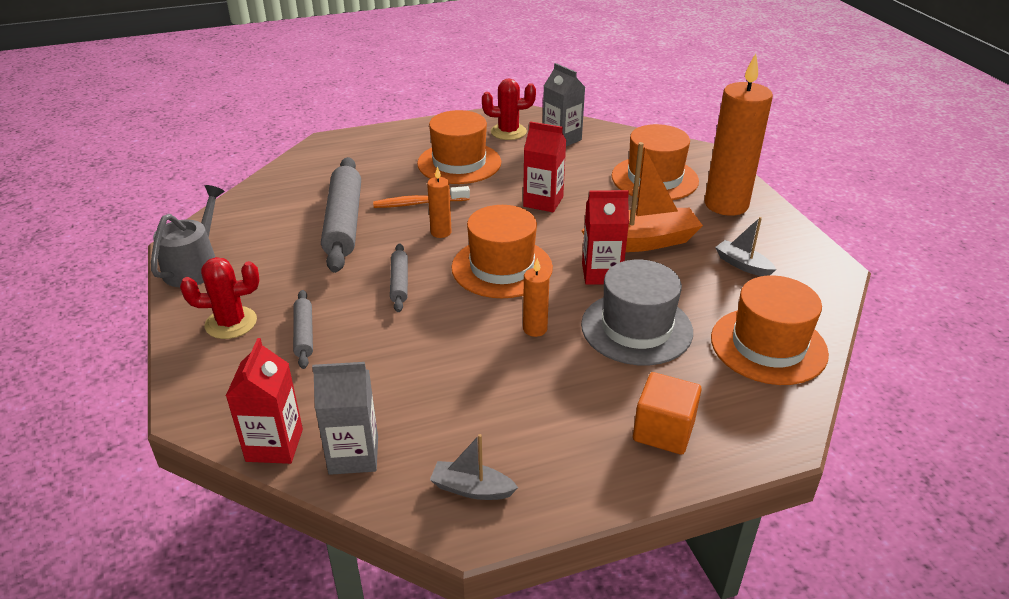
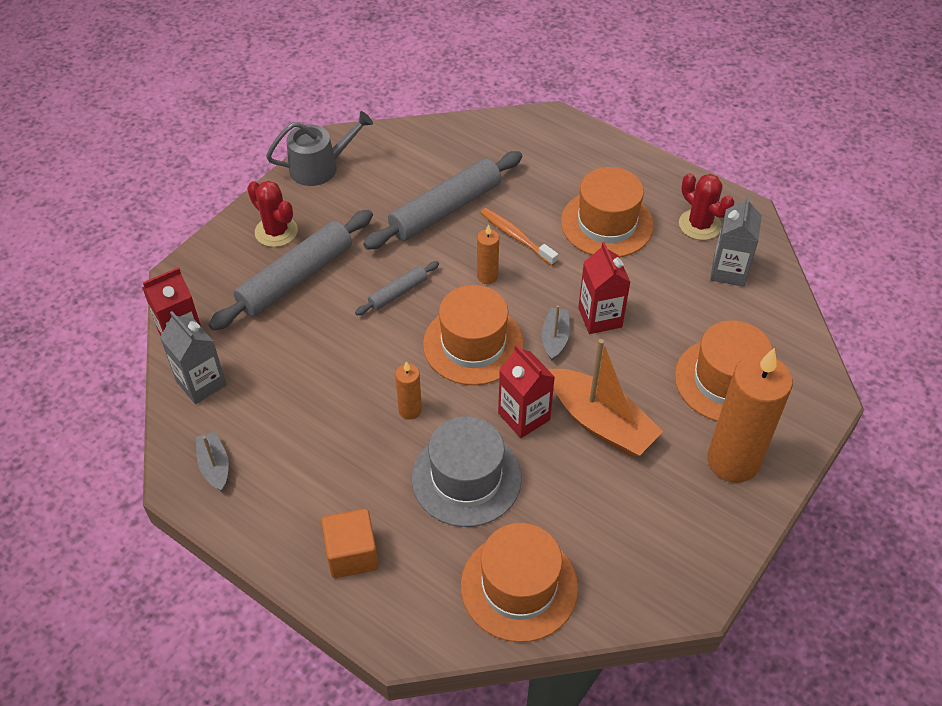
camera: 55 degrees right, 15 degrees up
(304, 334) = (295, 278): grey rolling pin -> grey rolling pin, size x2.03
(742, 265) = (632, 518): grey boat -> grey boat (555, 338)

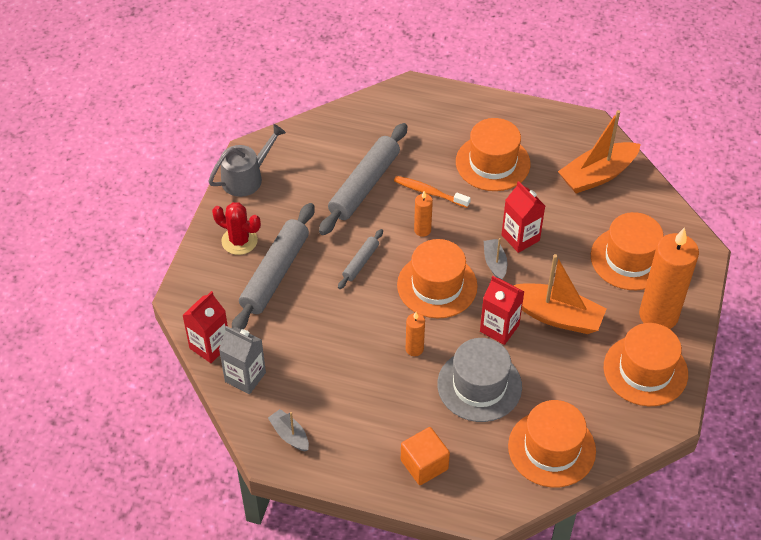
camera: 20 degrees left, 0 degrees up
(685, 525) = (645, 370): none -> orange hat
(700, 225) = (561, 145): red cactus -> none
(728, 271) = (597, 175): grey carton -> orange boat

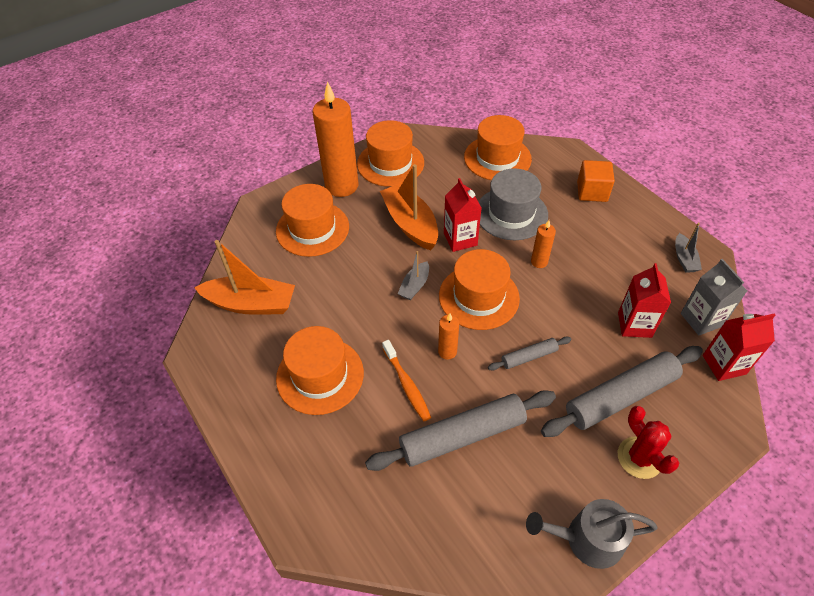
camera: 140 degrees left, 0 degrees up
(520, 238) = (373, 293): red carton -> red carton (634, 324)

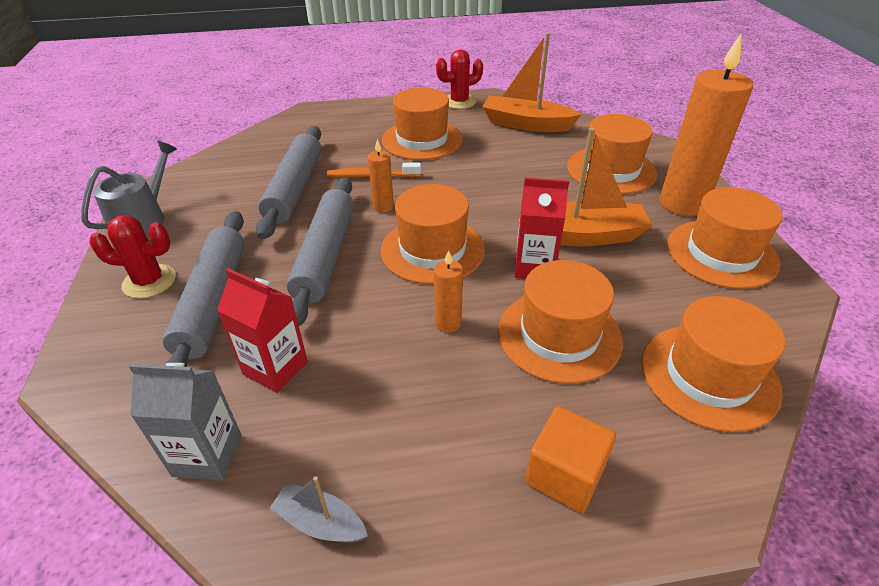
camera: 115 degrees right, 10 degrees down
(217, 379) = (459, 102): none -> red cactus
(251, 304) = (526, 124): orange boat -> orange boat turned 75 degrees clockwise
(414, 286) = (482, 211): grey boat -> none
(511, 213) = (559, 335): grey hat -> orange hat
(529, 357) = (326, 256): grey rolling pin -> grey rolling pin, size x2.03
(724, 364) = (131, 429): red carton -> none

